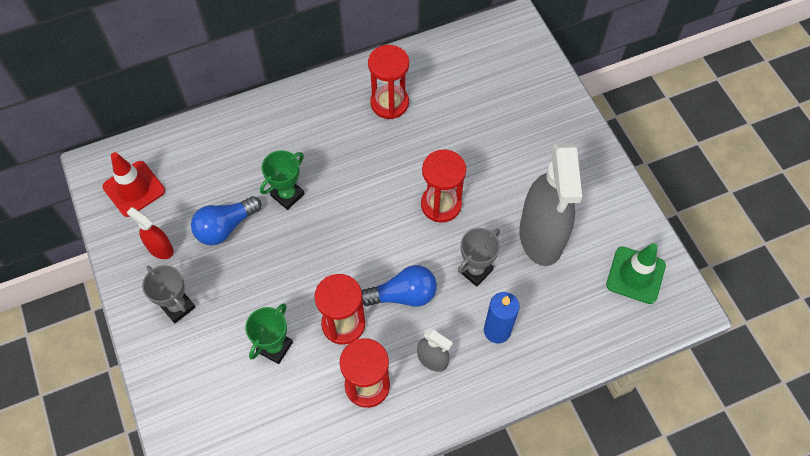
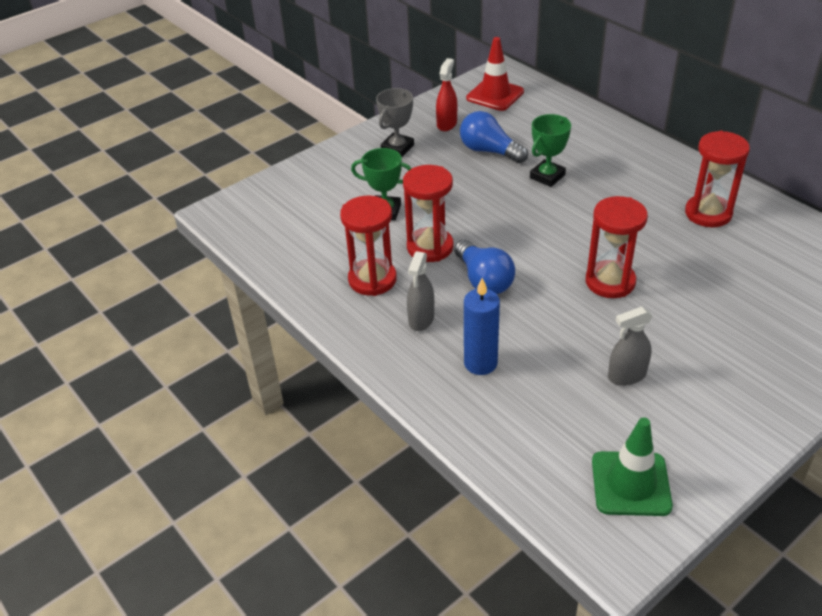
camera: 75 degrees right, 20 degrees down
(287, 195) = (547, 176): green trophy -> green trophy turned 75 degrees counterclockwise
(475, 270) = (545, 328): grey trophy -> none
(541, 236) = (626, 376): grey spray bottle -> grey spray bottle, size x0.45

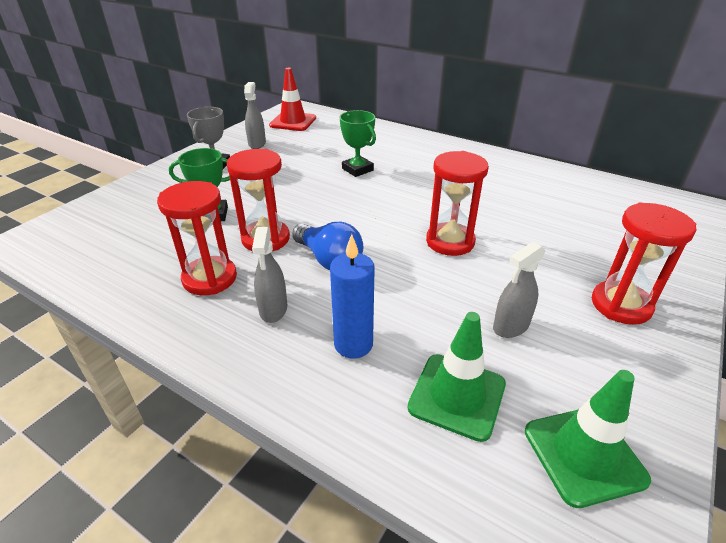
camera: 20 degrees left, 5 degrees down
(446, 124) = (257, 144): red spray bottle -> grey spray bottle
(489, 151) = (300, 158): blue light bulb -> none
(547, 176) = (357, 169): green trophy -> green trophy turned 60 degrees counterclockwise
(550, 421) = (457, 396): none -> green traffic cone
(708, 213) = (502, 178): red hourglass -> red hourglass (621, 305)

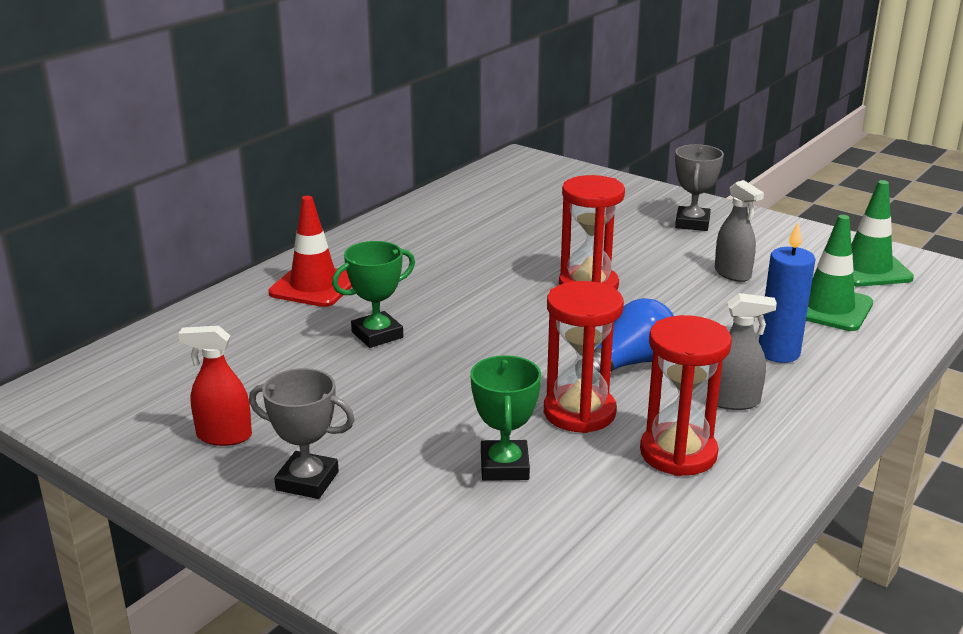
camera: 85 degrees left, 10 degrees down
(257, 144) = (224, 436): grey spray bottle -> red spray bottle
(293, 122) = (127, 396): red traffic cone -> red traffic cone (314, 286)
(621, 305) = (692, 223): red hourglass -> grey trophy

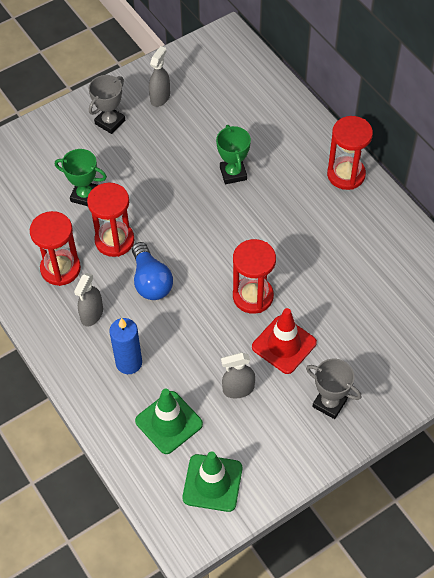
camera: 110 degrees right, 30 degrees up
(224, 436) = (160, 97): red spray bottle -> grey spray bottle
(314, 286) = (306, 155): red traffic cone -> red traffic cone (284, 345)
(339, 256) = (346, 174): none -> red hourglass

